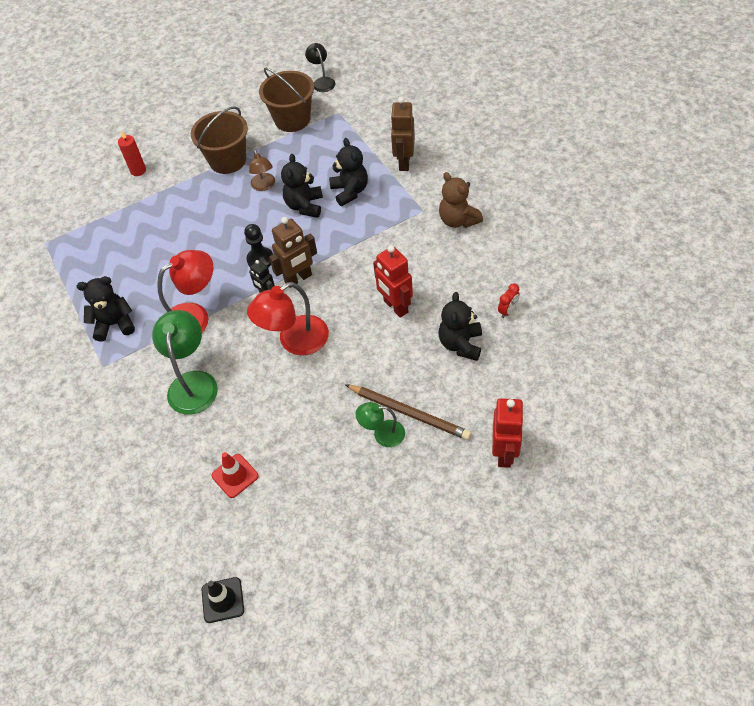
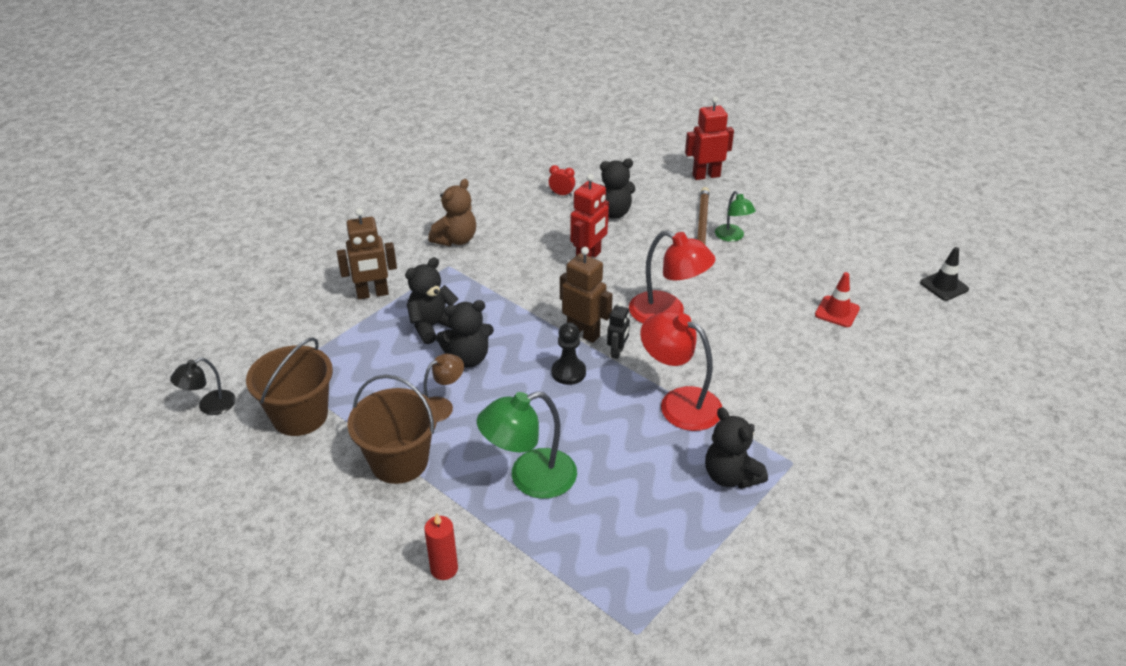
camera: 115 degrees left, 15 degrees down
(193, 383) = (763, 374): green lamp -> green lamp (530, 478)

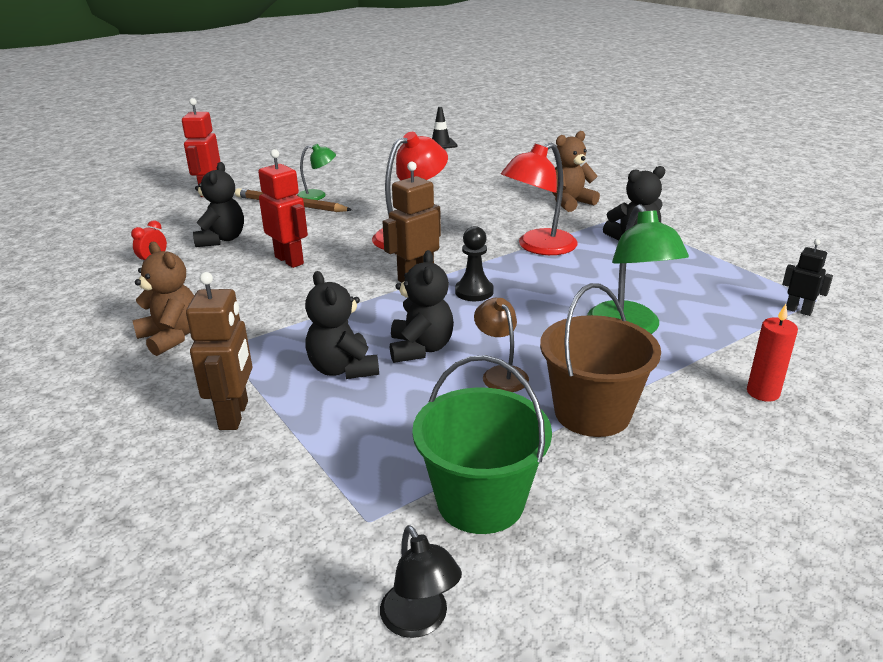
camera: 75 degrees left, 10 degrees down
(300, 415) = (480, 501): brown bucket -> green bucket
(617, 352) = (454, 264): black robot -> black robot (798, 310)
(813, 417) = (570, 203): none -> brown teddy bear
(837, 312) = (449, 177): red traffic cone -> none

